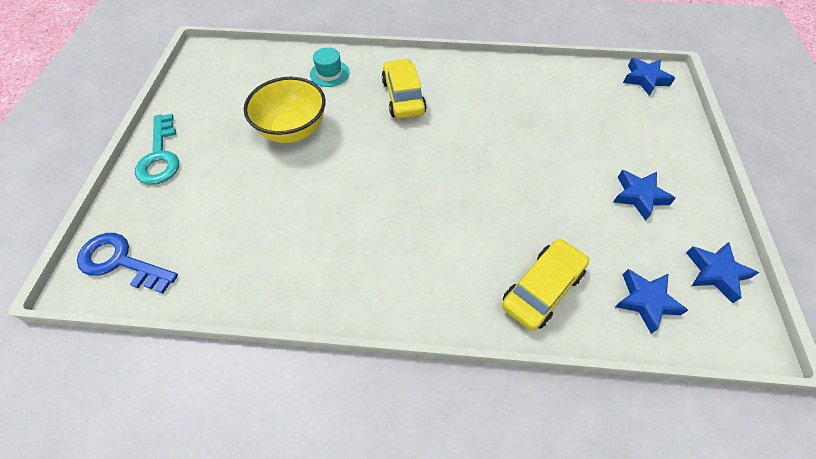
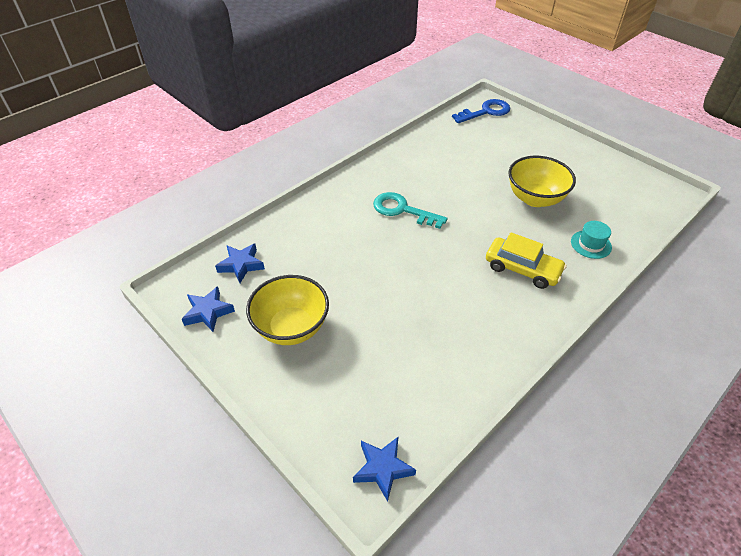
camera: 130 degrees right, 10 degrees down
(160, 156) = (559, 142): turquoise key -> turquoise key (402, 210)
(542, 289) = (301, 230): yellow car -> none
(639, 196) = (291, 328): blue star -> yellow bowl

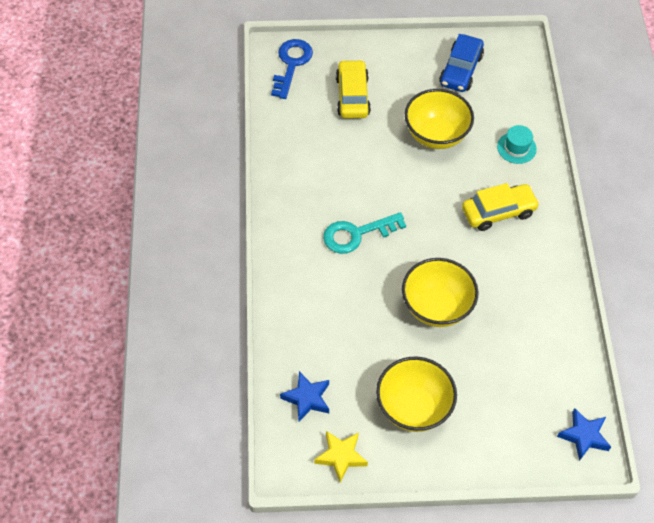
camera: 50 degrees left, 10 degrees up
(208, 312) = (341, 456): blue star -> yellow star
(395, 286) = (436, 307): none -> yellow bowl
(503, 146) = (352, 96): none -> yellow car
(604, 178) = (460, 70): none -> blue car

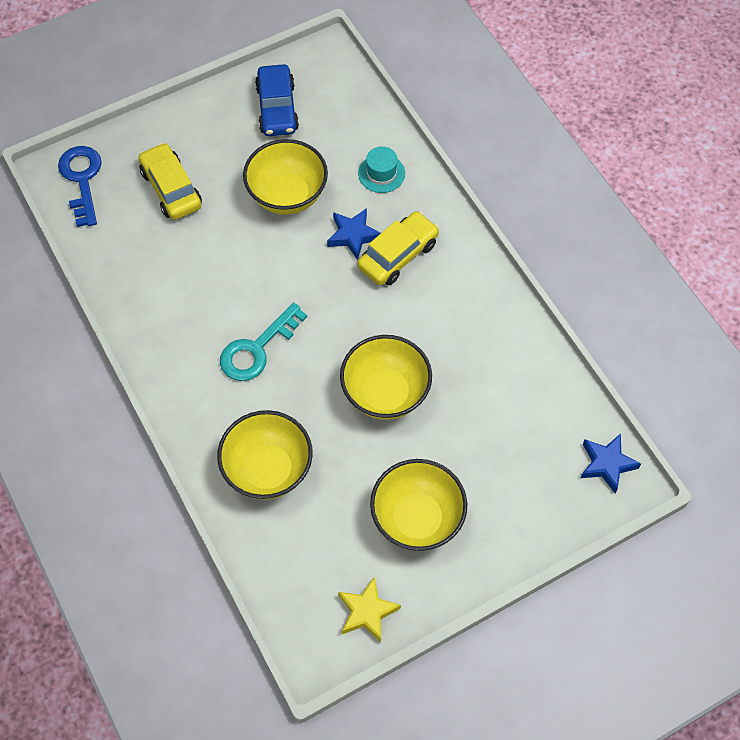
camera: 25 degrees left, 5 degrees up
(307, 398) = (297, 564): blue star -> blue star (353, 236)
(320, 322) = (268, 469): none -> yellow bowl

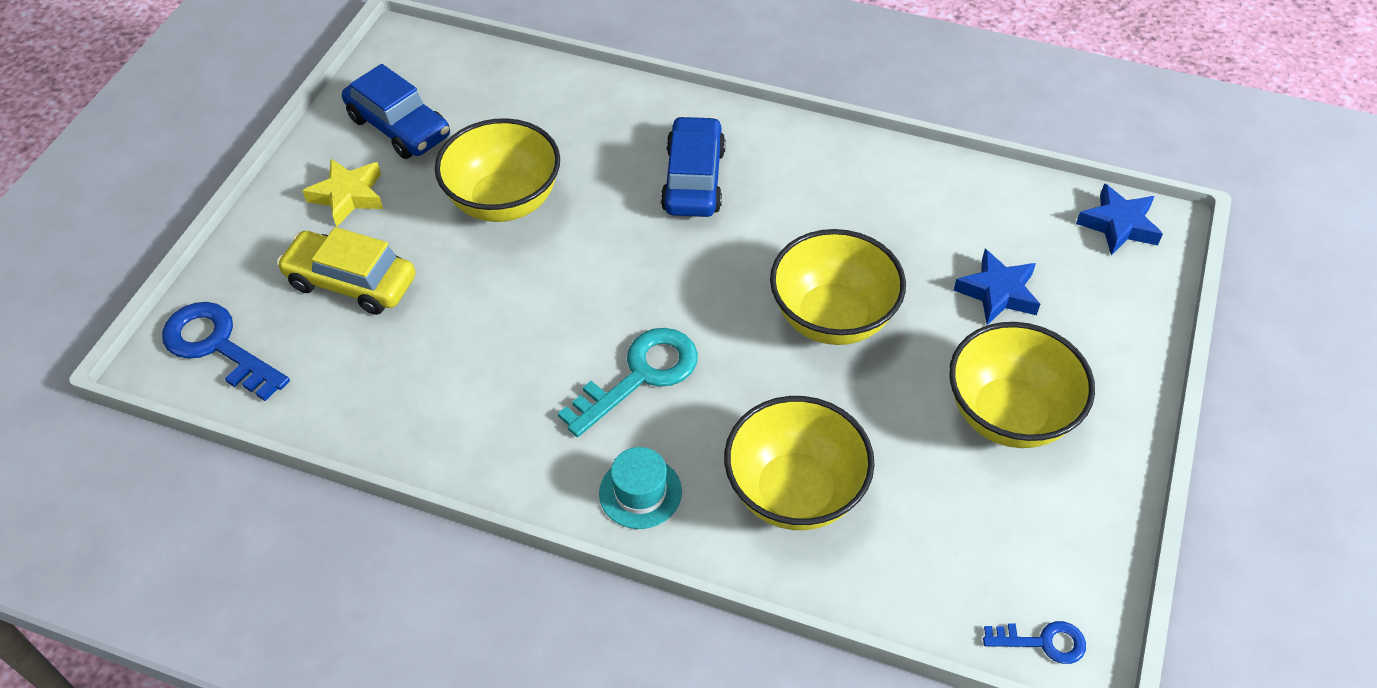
camera: 40 degrees left, 10 degrees down
(257, 349) = (640, 376): turquoise key -> turquoise key turned 135 degrees counterclockwise
(303, 639) = (1043, 642): none -> blue key
(353, 236) = (624, 192): blue star -> blue star (998, 292)
(367, 612) = (1073, 553): yellow star -> yellow star (348, 196)
(381, 173) = (589, 117): turquoise hat -> turquoise hat (640, 492)
(398, 255) = (693, 179): yellow car -> blue car

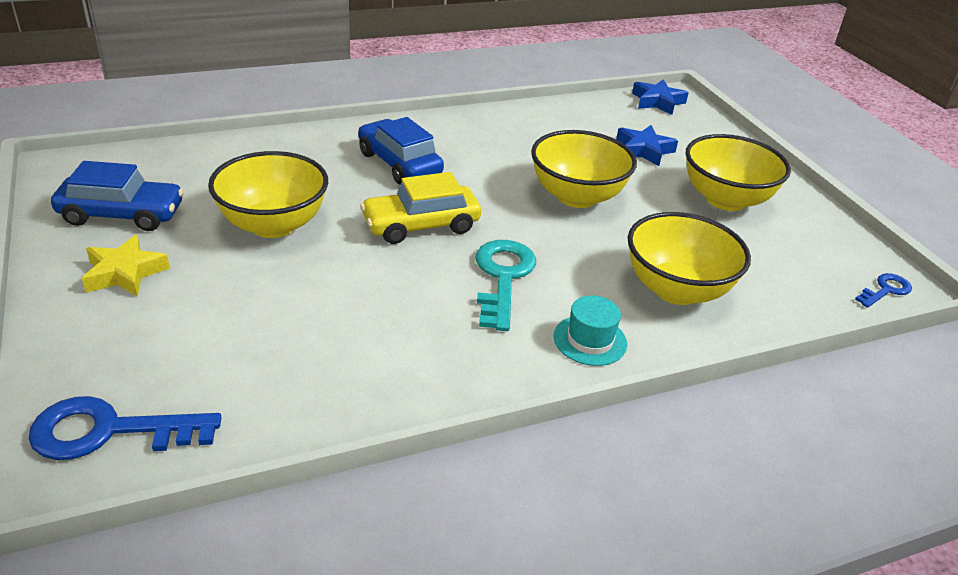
camera: 45 degrees left, 15 degrees down
(351, 282) = (197, 326): yellow car -> yellow car (421, 225)

